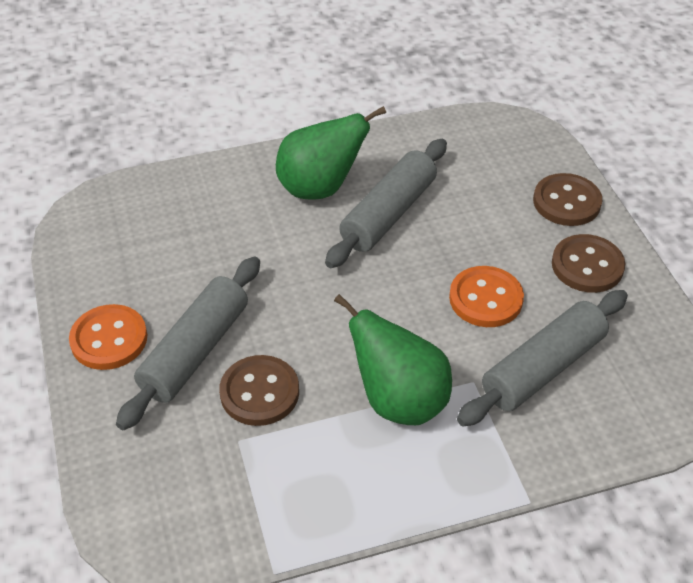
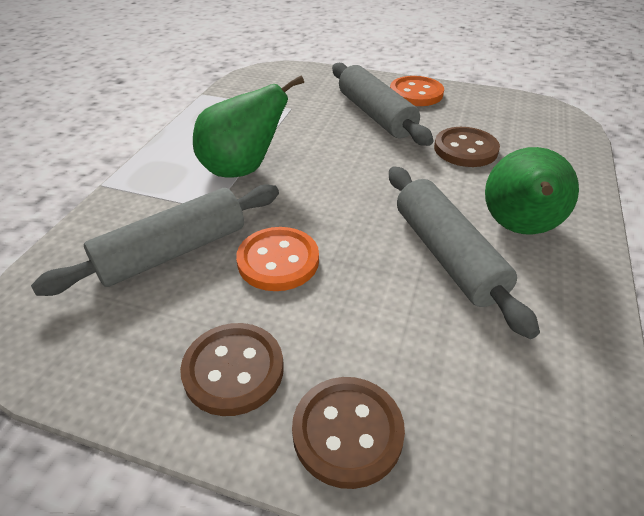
camera: 125 degrees right, 5 degrees down
(259, 392) = (316, 124): brown button -> brown button (465, 149)
(542, 368) = (173, 252): grey rolling pin -> grey rolling pin turned 60 degrees clockwise

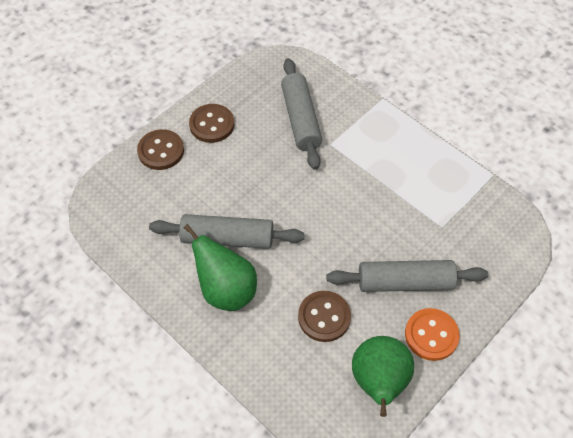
camera: 115 degrees right, 15 degrees up
(242, 169) = (365, 170): green pear -> green pear (379, 382)
(278, 261) = (268, 160): orange button -> none

